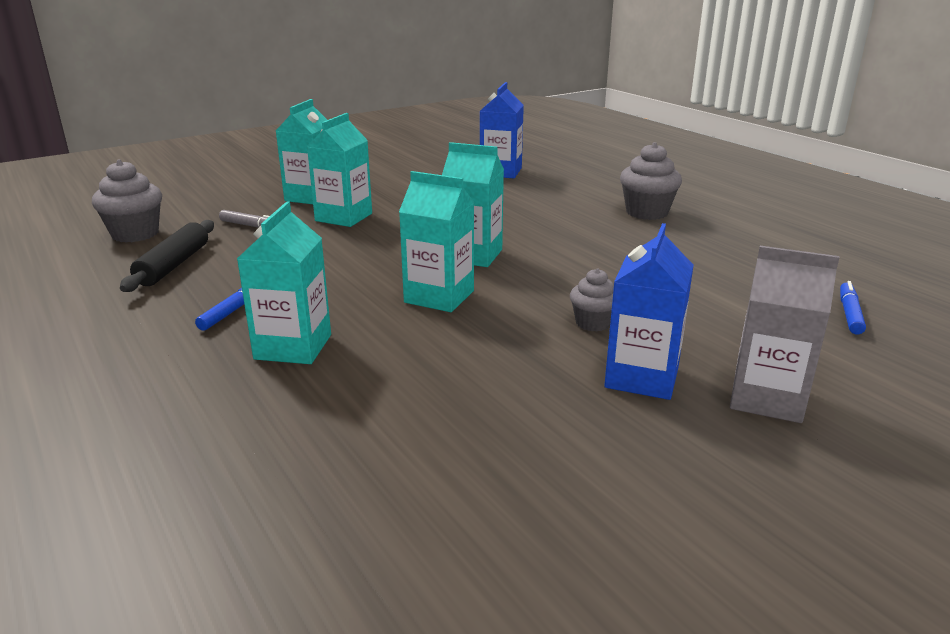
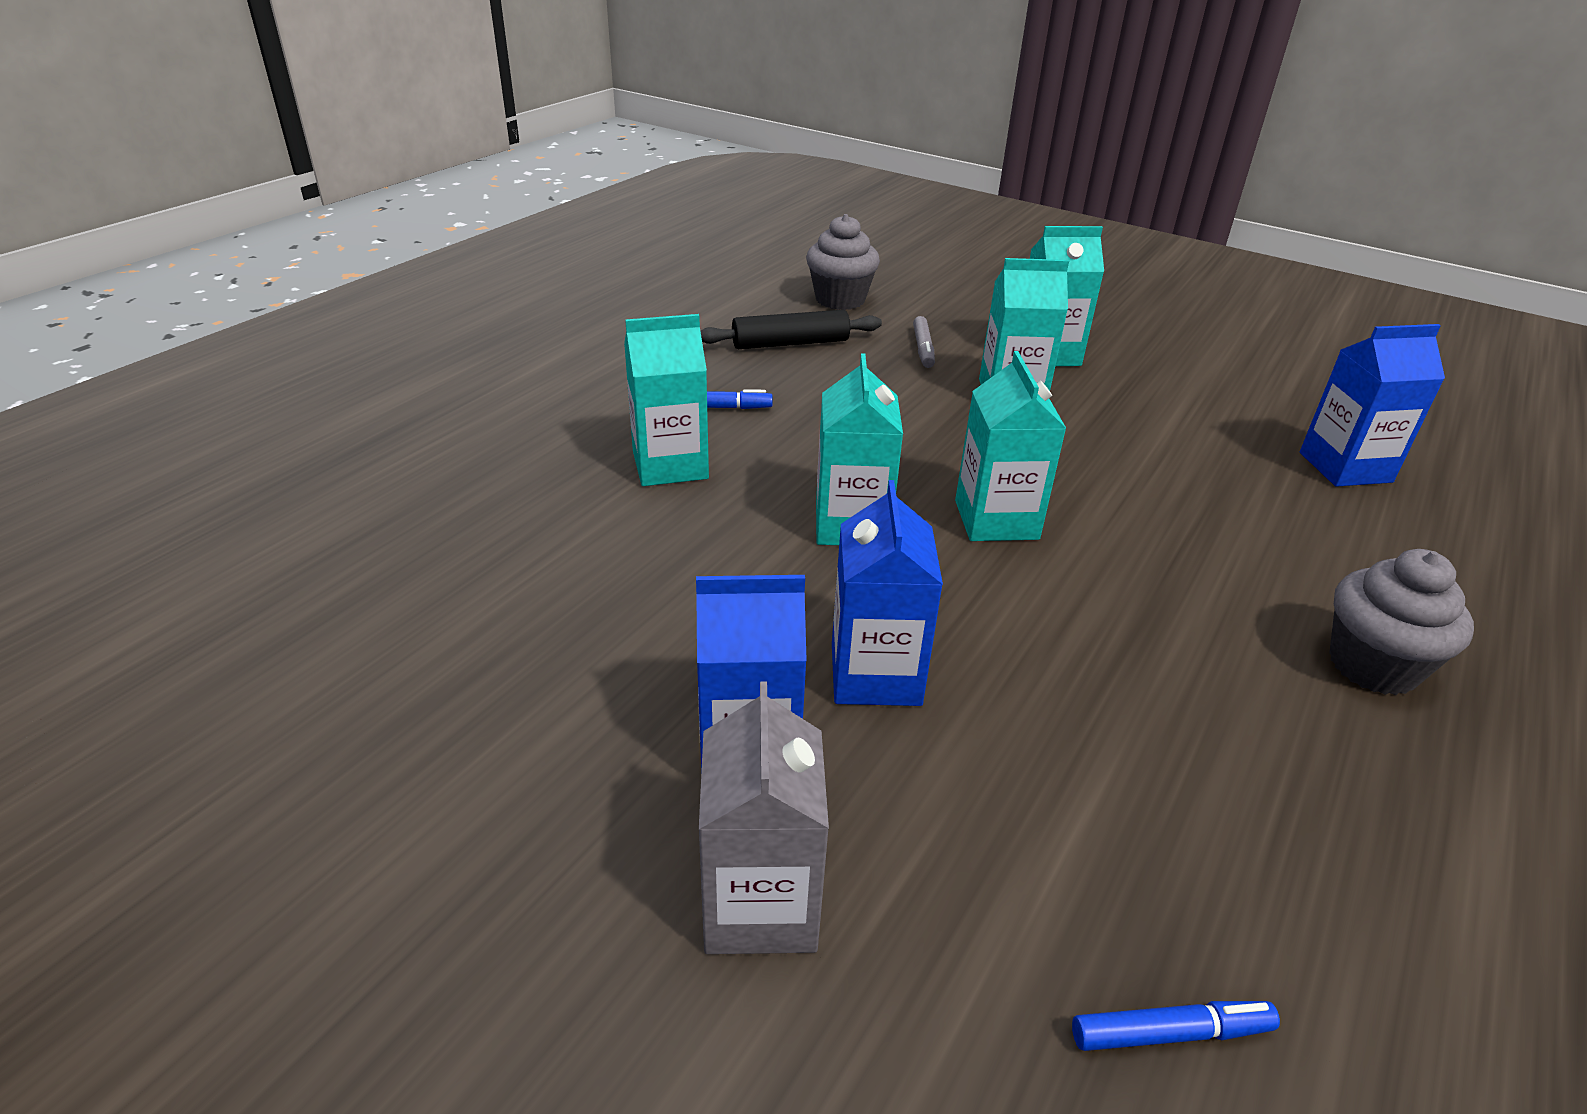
camera: 65 degrees right, 10 degrees up
(593, 323) = (875, 674): grey cupcake -> blue carton

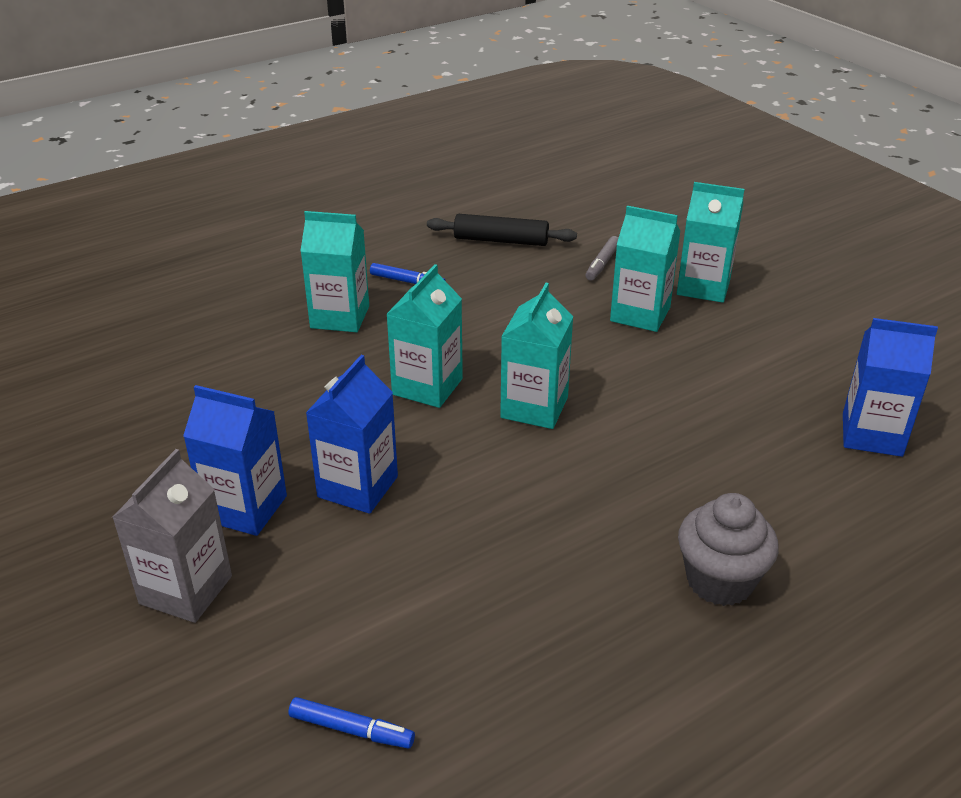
camera: 25 degrees right, 0 degrees up
(840, 299) = (572, 210): grey cupcake -> none

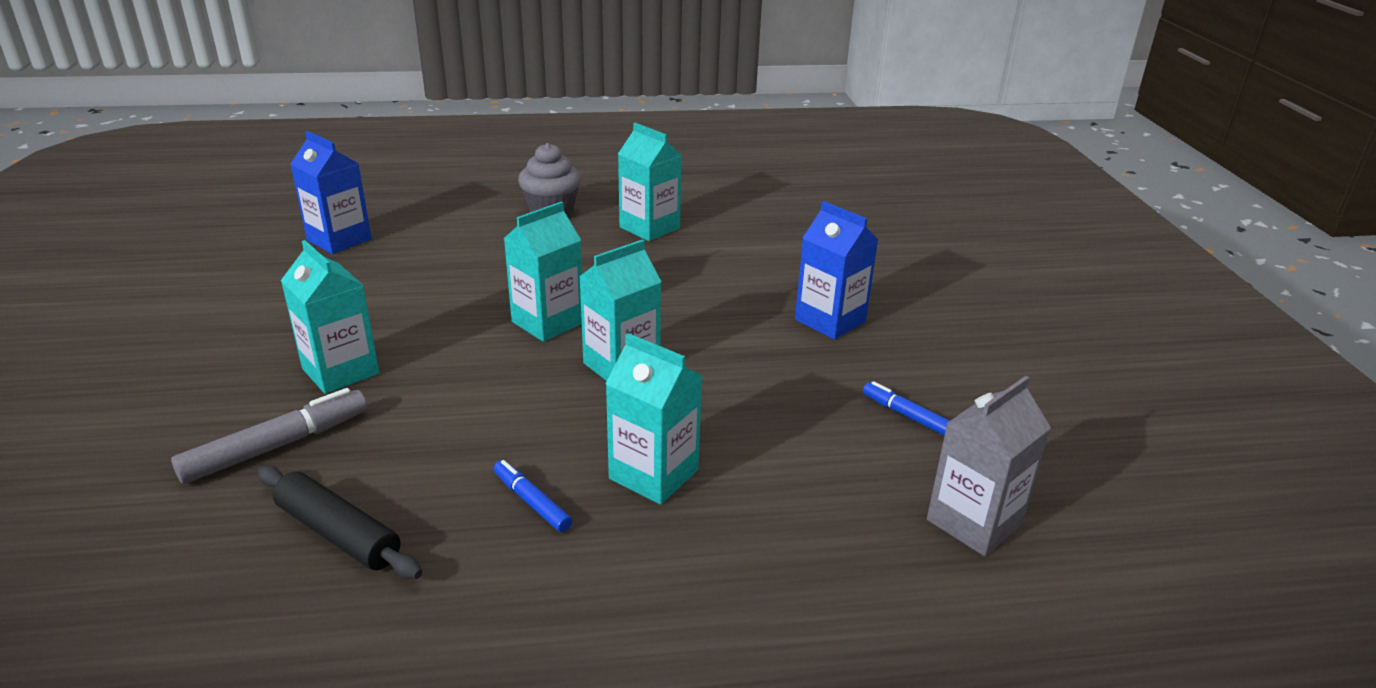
camera: 155 degrees left, 5 degrees down
(186, 590) = (884, 289): grey carton -> grey carton (974, 522)
(351, 729) = (801, 217): blue marker -> blue marker (906, 415)
(358, 487) = (736, 310): blue carton -> none
(602, 263) = (277, 446): grey marker -> grey marker, size x1.70
(703, 287) = (231, 379): turquoise carton -> turquoise carton (649, 228)

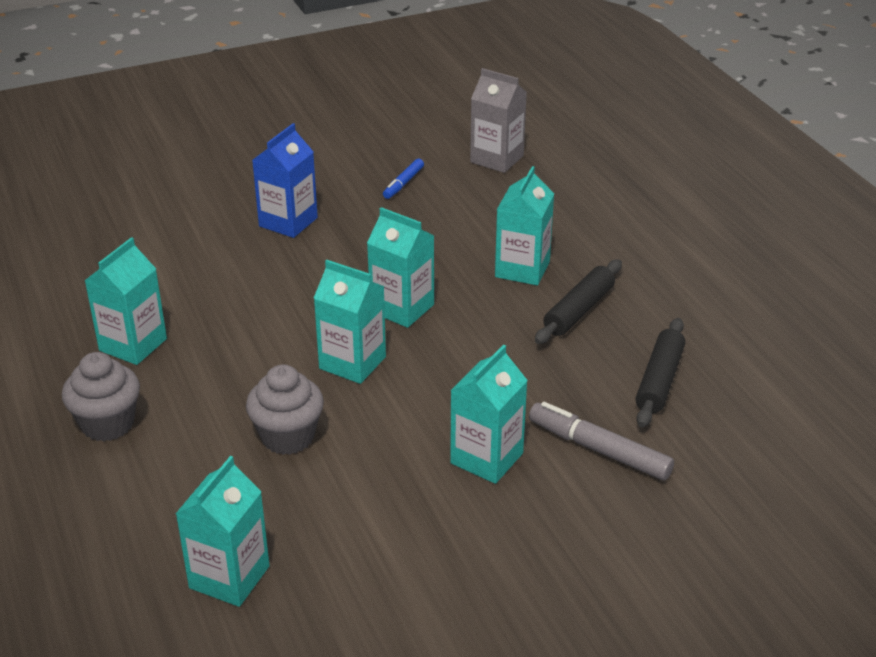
camera: 105 degrees left, 5 degrees up
(339, 240) = (229, 577): blue carton -> turquoise carton
(469, 278) = (288, 437): none -> grey cupcake
(532, 502) = (579, 310): blue marker -> black rolling pin

